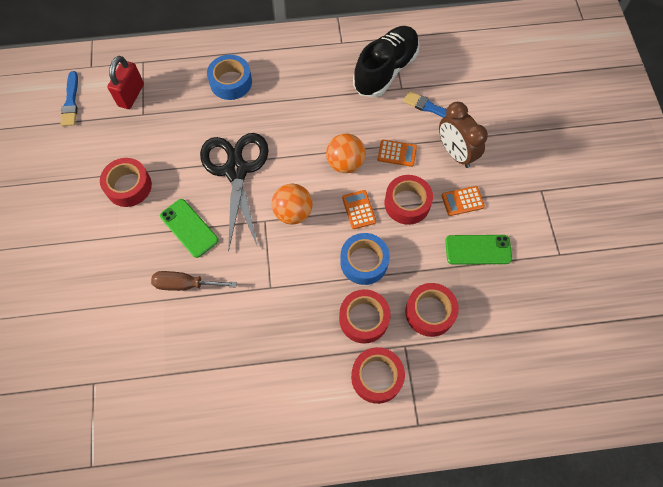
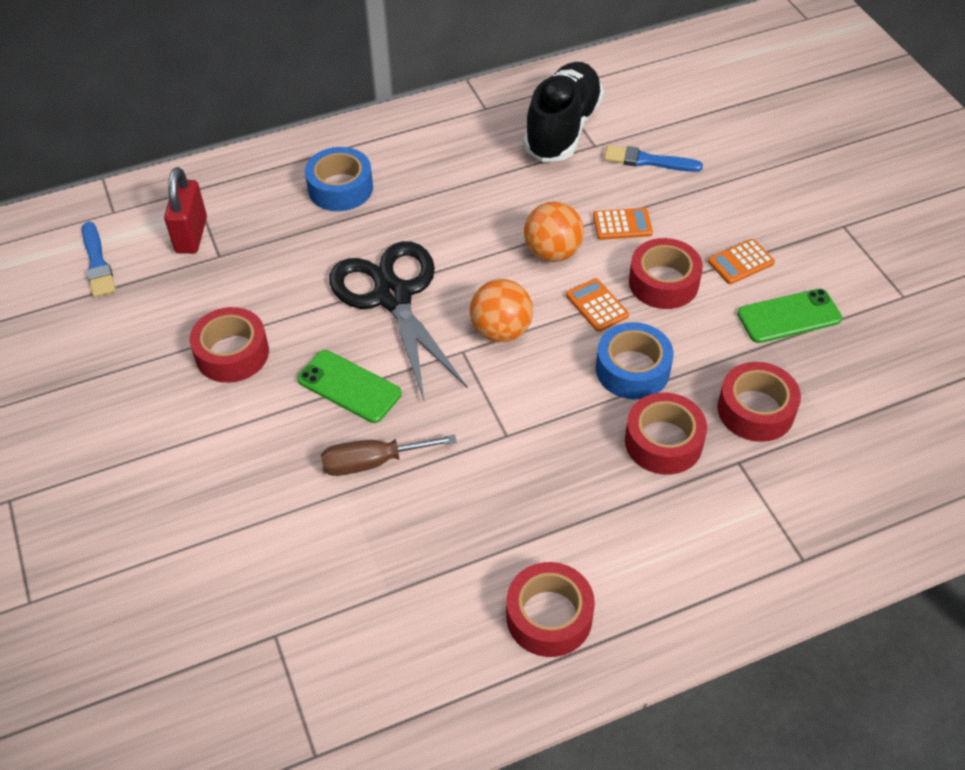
camera: 15 degrees left, 15 degrees down
(376, 377) = (715, 512): red tape -> red tape (549, 616)
(455, 153) = (705, 206): brown clock -> none

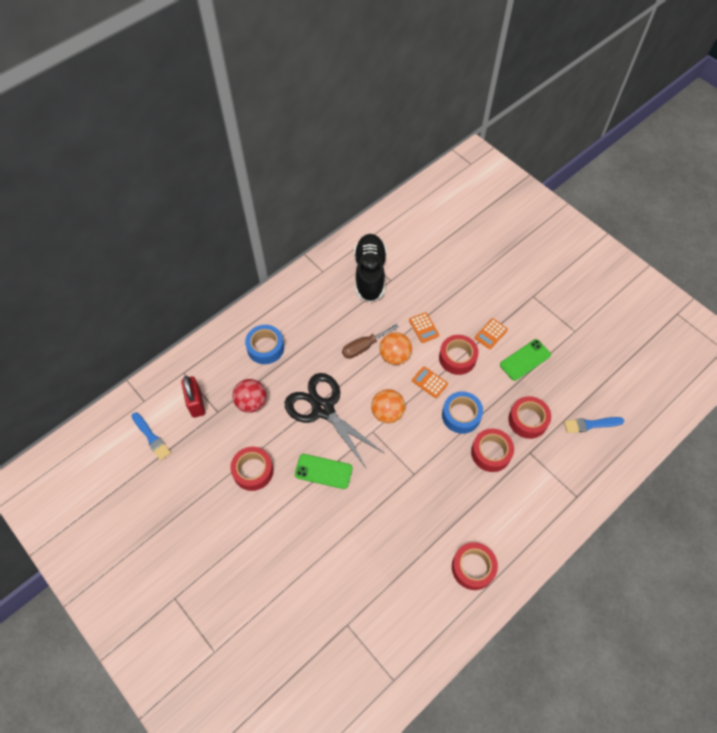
camera: 20 degrees left, 10 degrees up
(279, 257) = (251, 402): none -> red ball
(372, 462) = (354, 512): brown screwdriver -> brown screwdriver (363, 347)
(622, 224) = (423, 328): orange calculator -> orange calculator turned 90 degrees clockwise
(648, 161) = (422, 282): blue brush -> blue brush (590, 424)

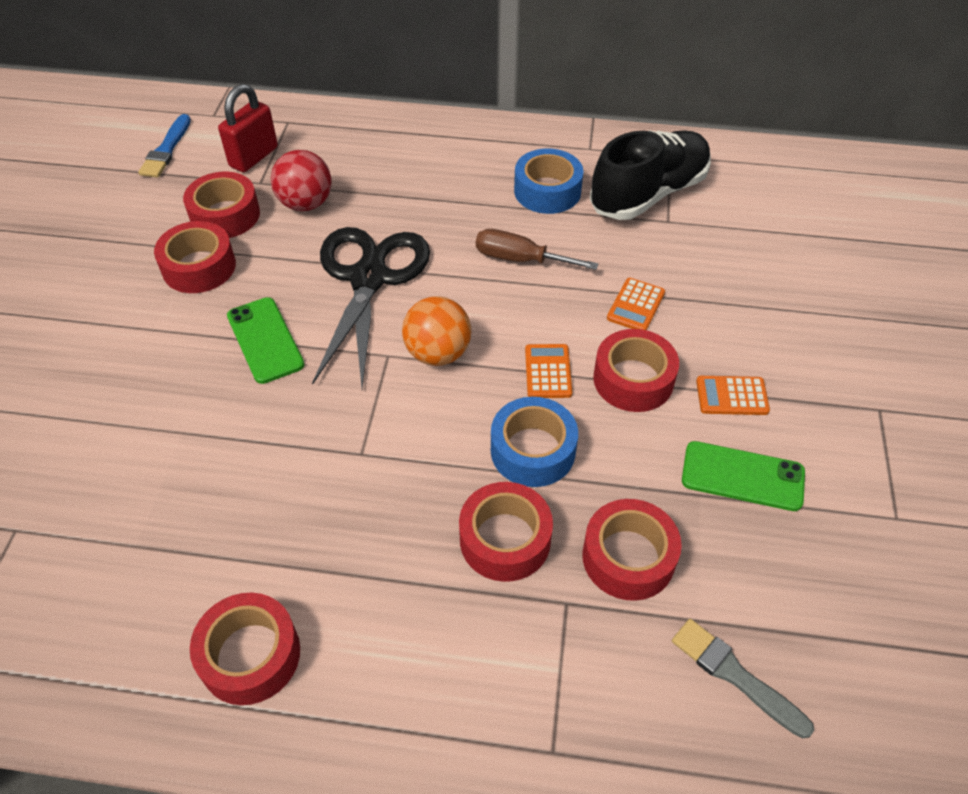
camera: 50 degrees right, 10 degrees down
(227, 440) = (225, 215): none -> red tape
(265, 348) = (404, 167): blue tape -> blue tape (547, 191)
(395, 356) = (546, 302): orange ball -> none
(590, 424) = (735, 675): blue brush -> grey brush

